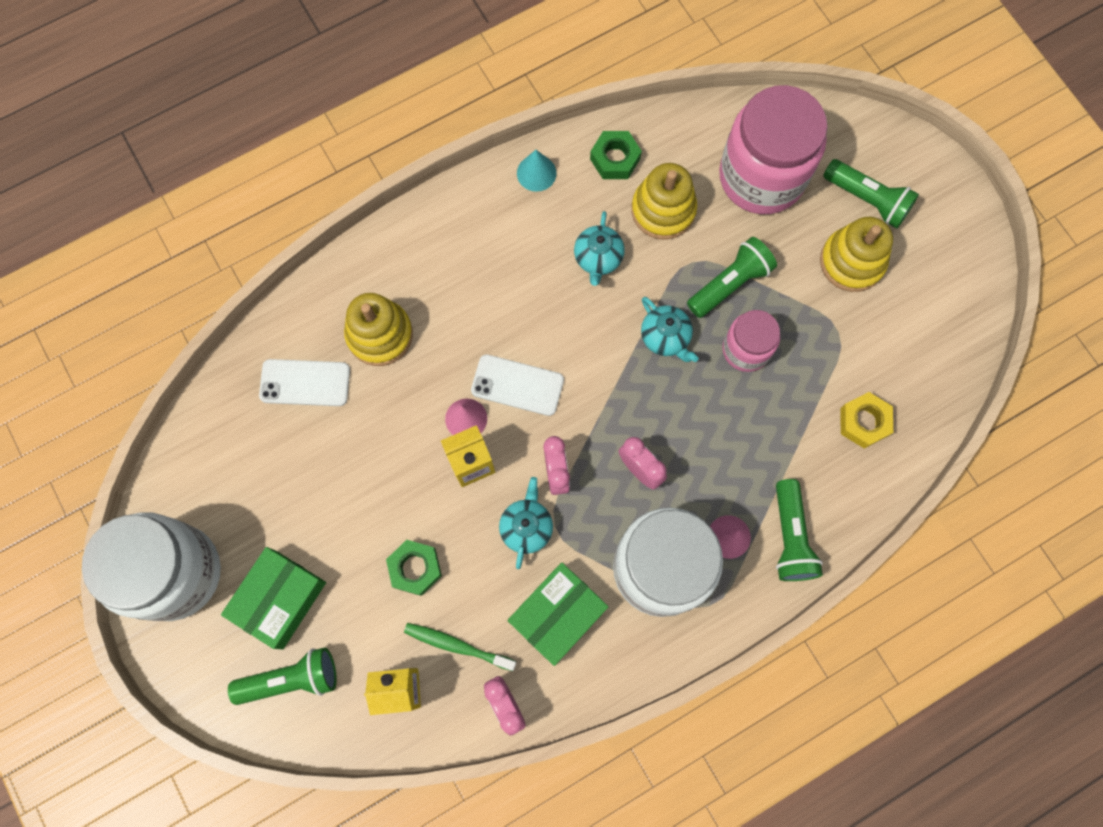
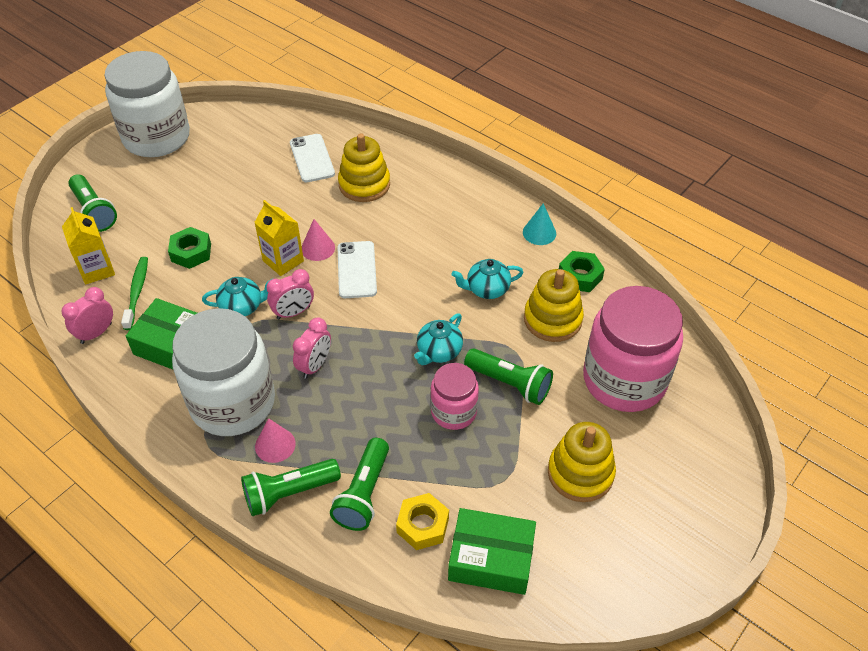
camera: 70 degrees right, 25 degrees down
(279, 599) = (150, 190): green box -> green box (491, 559)
(867, 200) = (651, 469): green flashlight -> green flashlight (363, 493)

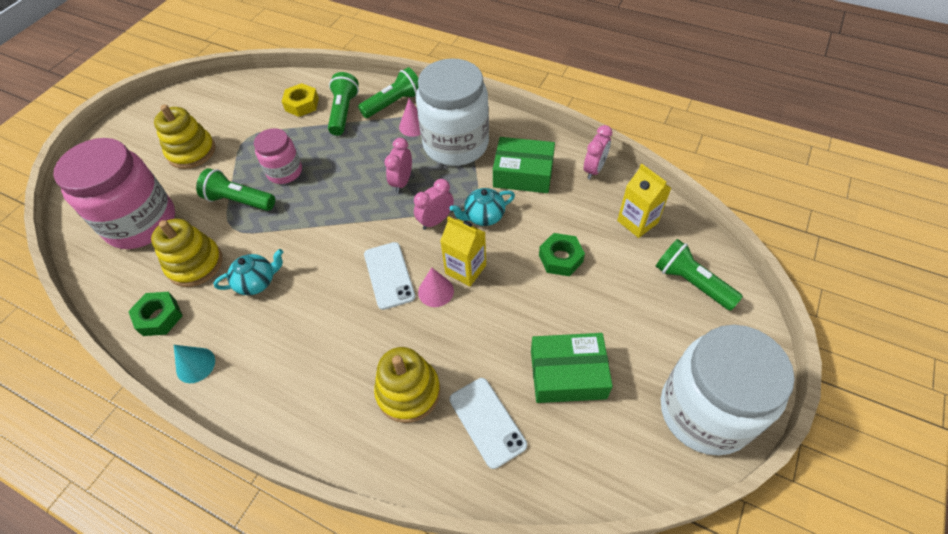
camera: 170 degrees right, 5 degrees up
(137, 292) = (585, 209): green toothbrush -> none
(438, 352) = (300, 213): turquoise teapot -> none
(491, 559) = (257, 97): green box -> green box (567, 374)

